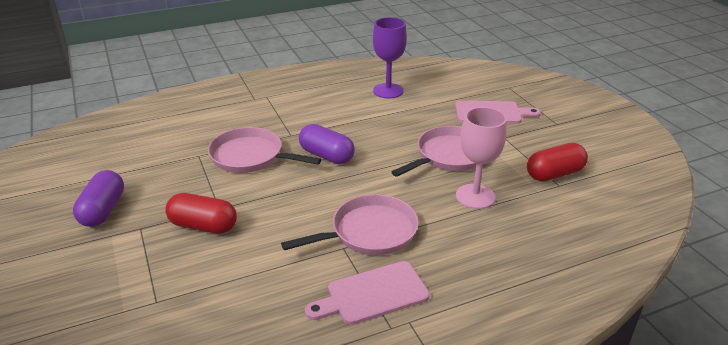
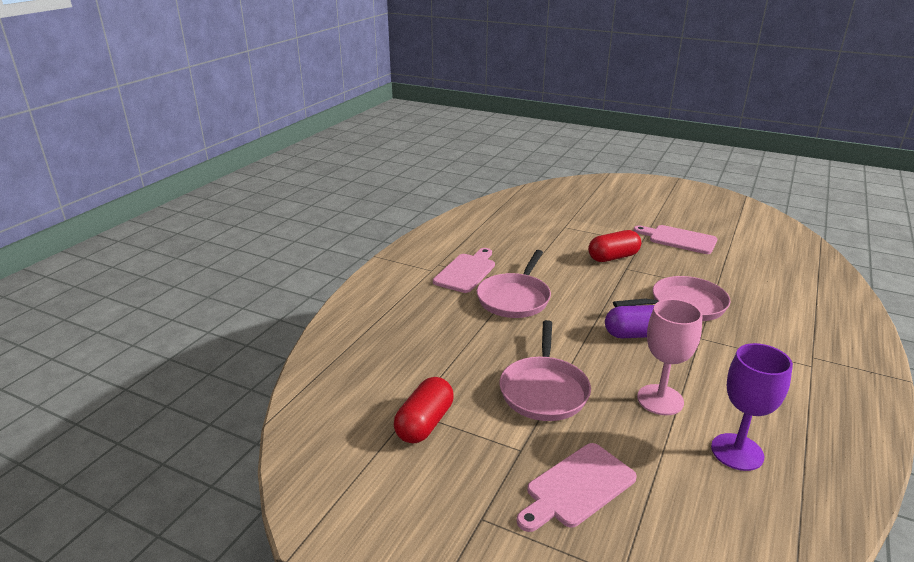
camera: 140 degrees right, 5 degrees down
(103, 210) = (679, 239): purple capsule -> pink cutting board
(475, 196) = (474, 360): pink goblet -> pink goblet (660, 400)

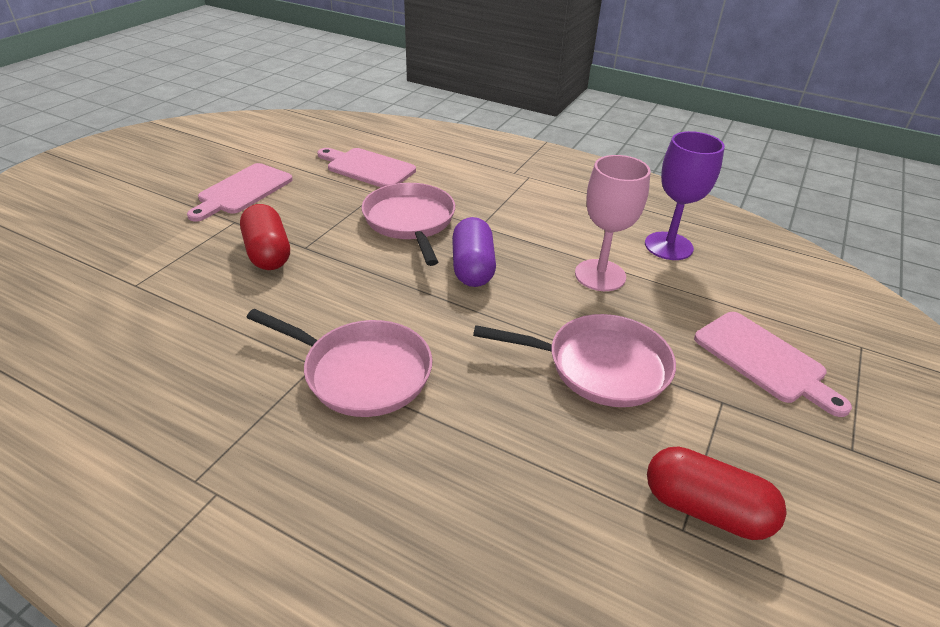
camera: 90 degrees left, 10 degrees up
(466, 271) = (246, 432): pink cutting board -> pink cutting board (368, 168)

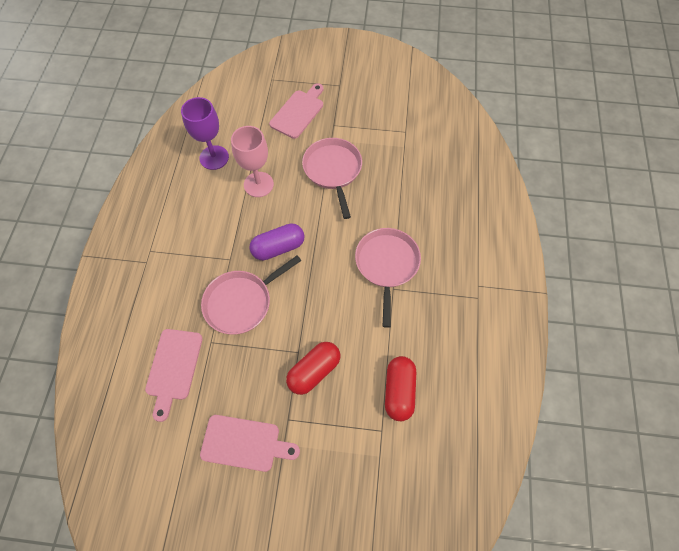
camera: 110 degrees left, 25 degrees up
(705, 509) = (393, 126): red capsule -> red capsule (399, 391)

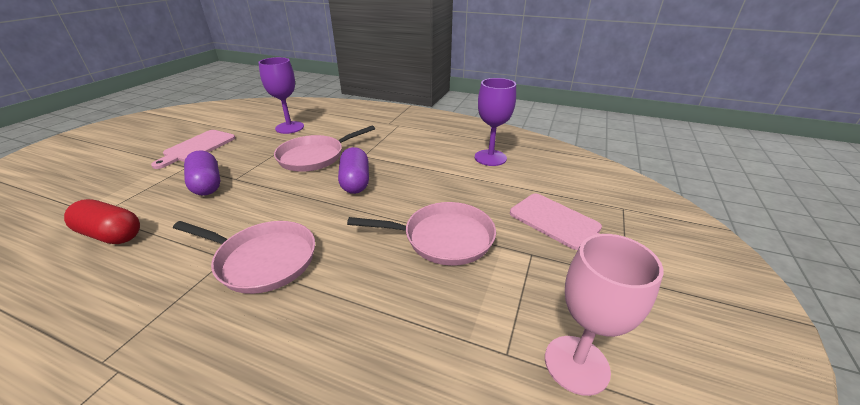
camera: 105 degrees right, 30 degrees down
(173, 368) = (289, 127): pink cutting board -> purple goblet
(241, 302) = (314, 157): pink pan -> pink pan turned 105 degrees counterclockwise
(258, 184) = (444, 179): pink goblet -> pink goblet (576, 364)
(314, 371) = (207, 184): red capsule -> purple capsule

